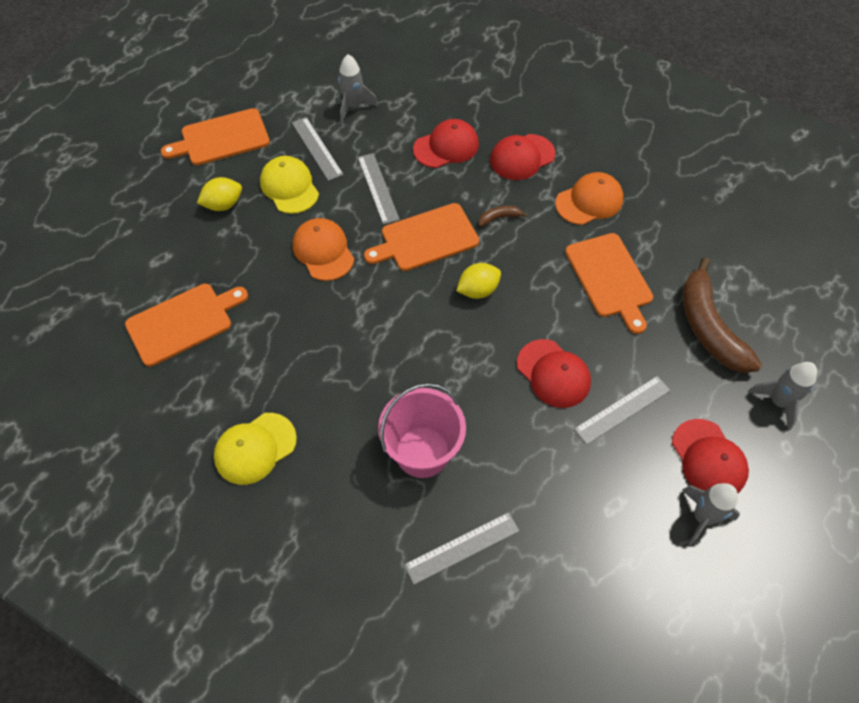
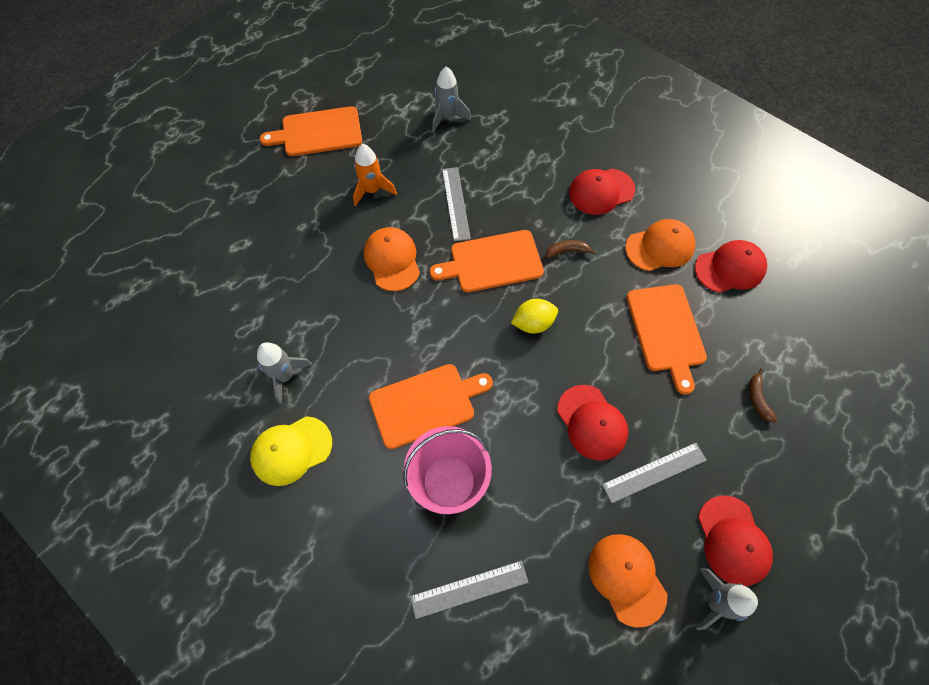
camera: 10 degrees right, 5 degrees up
(183, 322) = (249, 312): orange cutting board -> orange cutting board (426, 404)
(223, 205) = (308, 199): yellow lemon -> none
(289, 187) = (372, 190): yellow cap -> orange rocket
(317, 148) = (405, 155): grey ruler -> none
(446, 147) = (529, 170): red cap -> red cap (730, 268)
(614, 511) = (627, 578): none -> orange cap
(708, 327) = (757, 399): brown banana -> brown banana, size x0.41
(778, 402) = (816, 492): grey rocket -> grey rocket (285, 376)

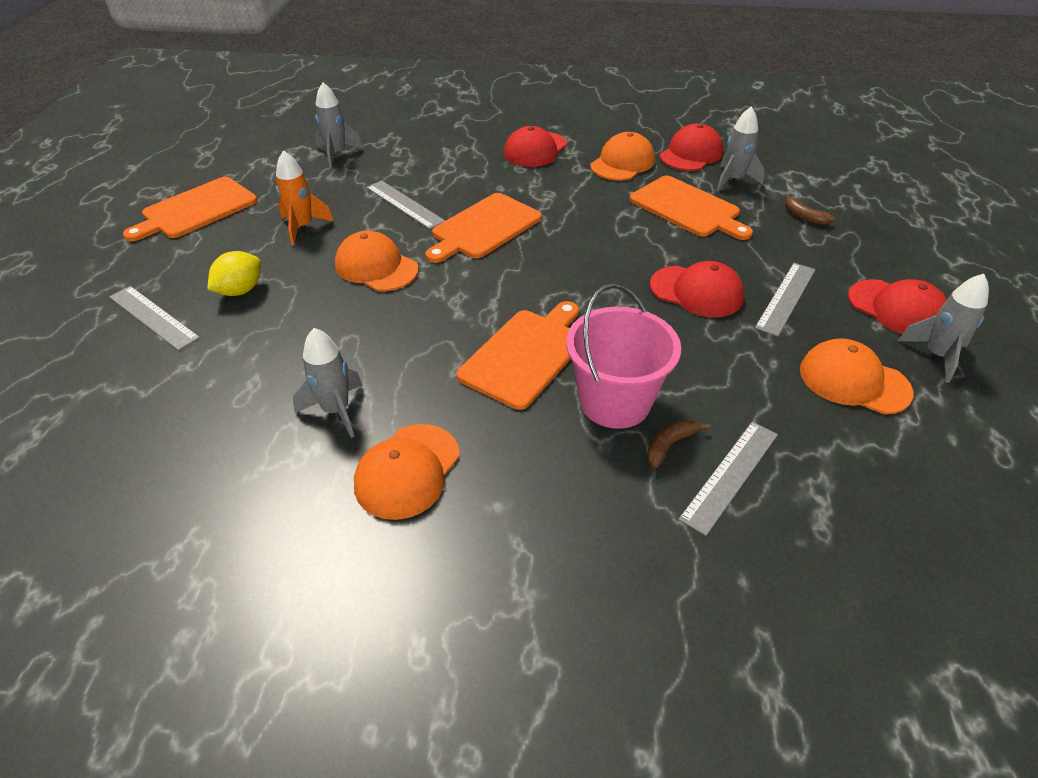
camera: 35 degrees left, 20 degrees down
(236, 228) = (153, 317): none -> grey ruler
(291, 450) = (407, 471): yellow cap -> orange cap
(533, 323) = (568, 251): yellow lemon -> yellow lemon (240, 290)
(567, 251) = (547, 194): brown banana -> brown banana (670, 445)
(737, 321) = (733, 180): none -> grey rocket

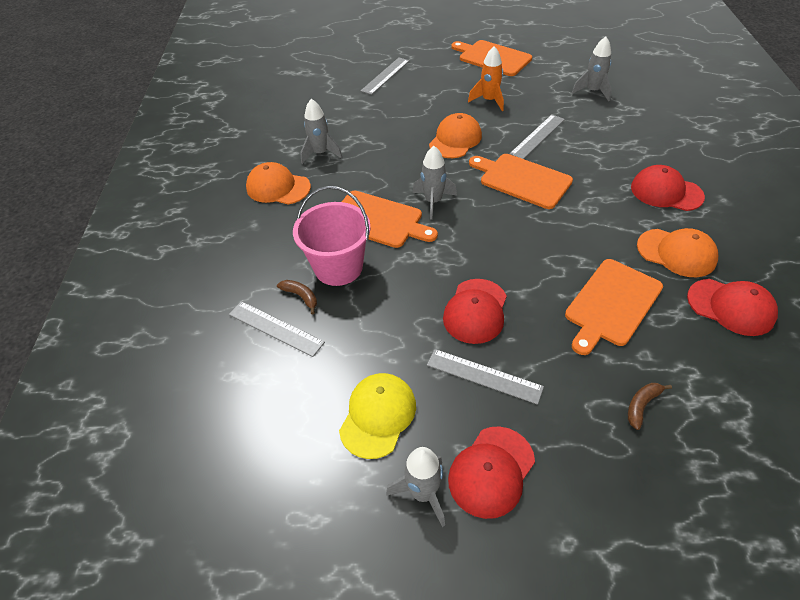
camera: 85 degrees right, 5 degrees up
(240, 290) = (416, 96): yellow lemon -> none
(733, 180) = (691, 344): grey rocket -> grey rocket (433, 202)
(853, 381) = (378, 416): orange cap -> yellow cap

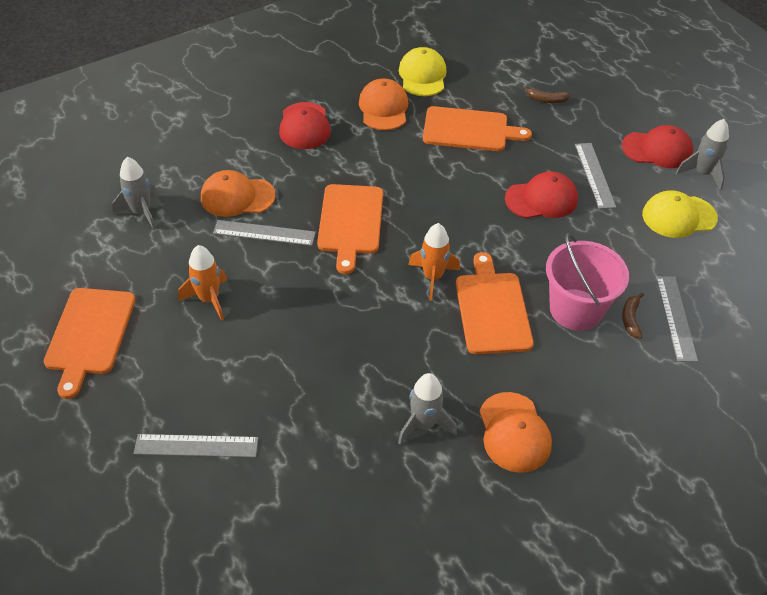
camera: 125 degrees left, 0 degrees up
(433, 202) = (433, 277): grey rocket -> orange rocket
(455, 140) = (313, 301): orange cap -> orange cap (237, 197)
(731, 307) = (422, 75): red cap -> yellow cap

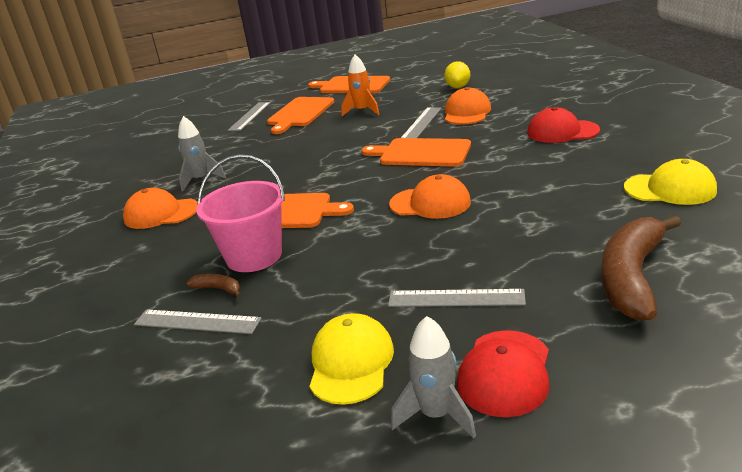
camera: 110 degrees right, 20 degrees down
(141, 212) = (458, 87): grey rocket -> yellow lemon
(383, 108) = (597, 166): orange cap -> orange cap (430, 203)
(433, 277) = (338, 186): orange rocket -> none
(469, 130) = (557, 214): orange cutting board -> orange cutting board (300, 113)
(541, 199) = (421, 252): red cap -> none
(546, 100) = (632, 277): brown banana -> brown banana, size x2.41

